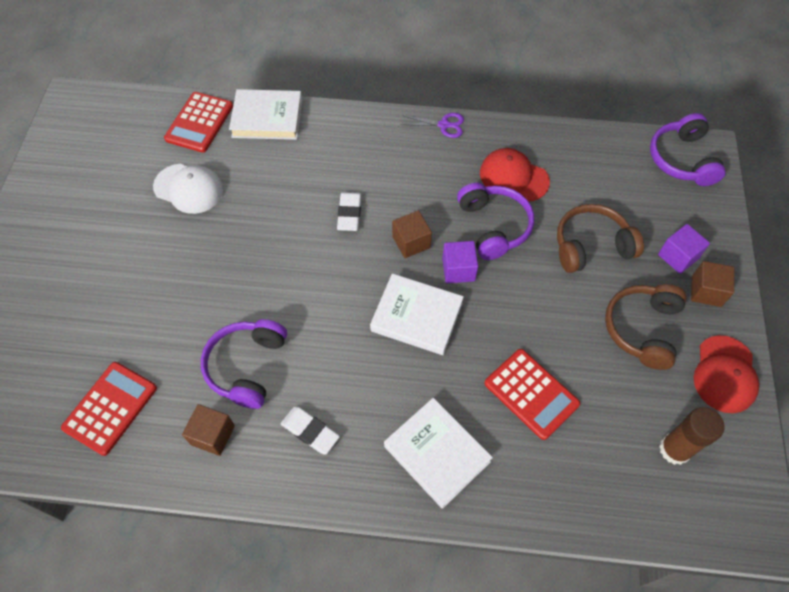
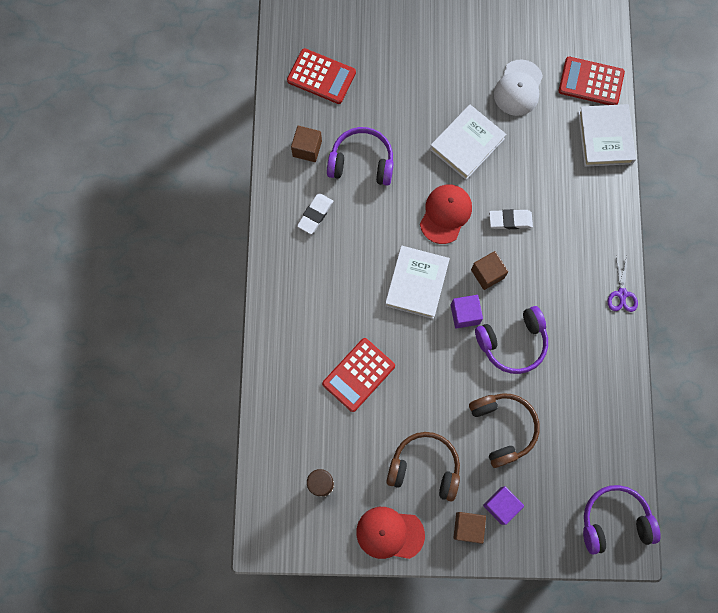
camera: 85 degrees right, 15 degrees up
(437, 454) = (305, 305): white book -> white book (467, 144)
(513, 177) = (569, 359): red cap -> red cap (445, 214)

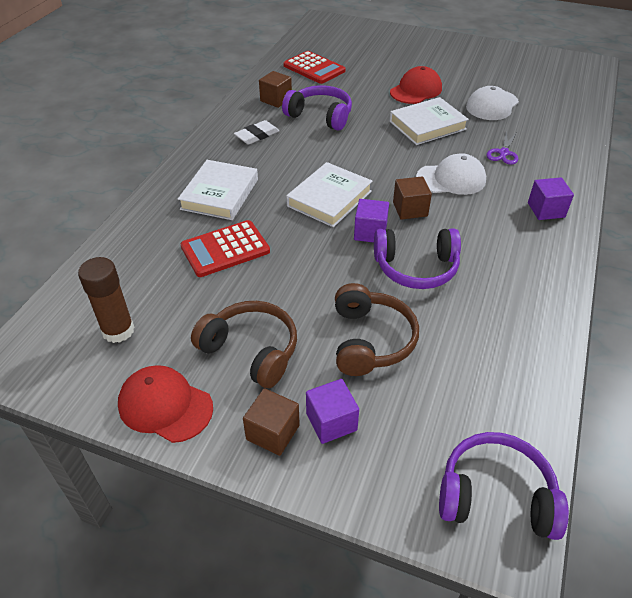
camera: 20 degrees right, 30 degrees down
(445, 214) = (384, 161): red cap -> red cap (416, 90)
(510, 220) = (451, 179): white eraser -> white cap
(591, 82) = (567, 115): red calculator -> none
(596, 236) = (546, 210): none -> purple cube
(605, 137) = (573, 148): white book -> white book (220, 194)
(622, 294) = (566, 260): purple scissors -> purple scissors (503, 153)

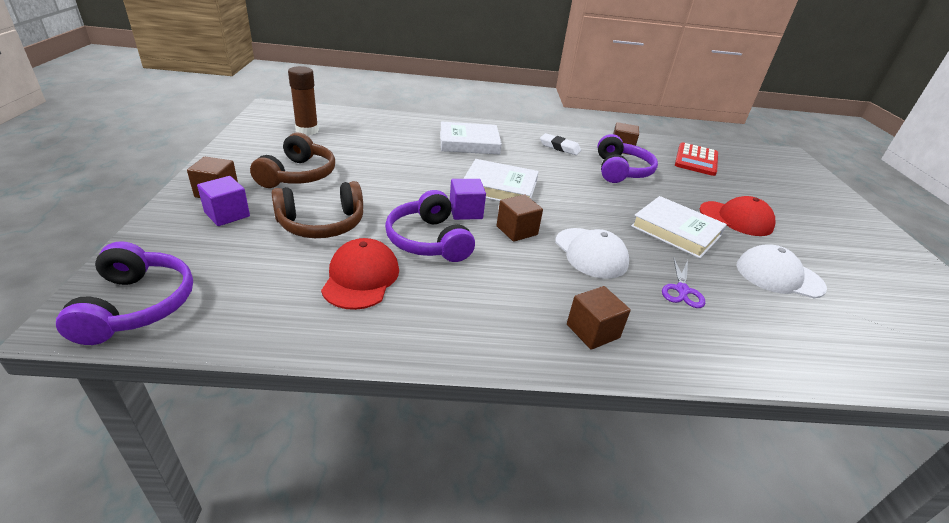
camera: 65 degrees right, 10 degrees down
(165, 406) = (241, 153): red cap -> red cap (361, 278)
(225, 249) = (405, 152): red calculator -> none
(503, 153) = (682, 290): purple scissors -> purple scissors turned 75 degrees counterclockwise
(546, 210) = (592, 331): purple cube -> brown cube

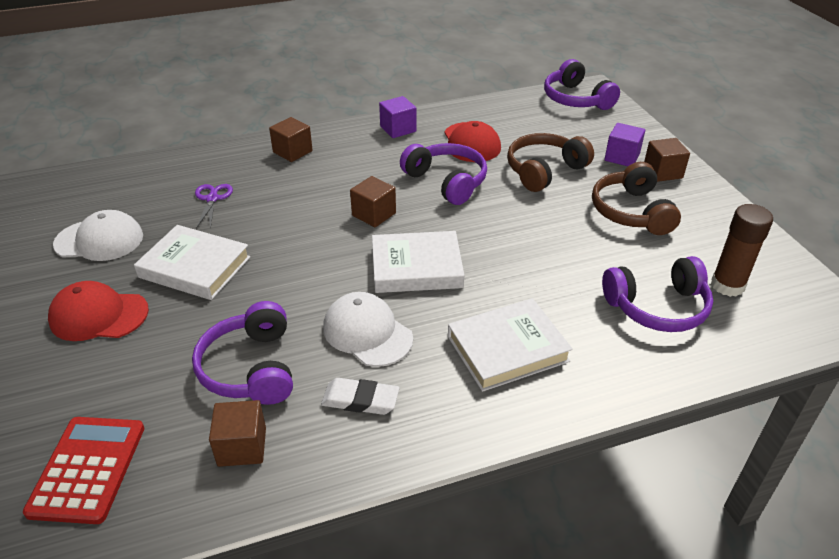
camera: 165 degrees right, 5 degrees up
(364, 134) = (657, 307): none -> purple headphones
(465, 211) = (434, 220): purple cube -> purple cube (398, 129)
(590, 253) = (296, 211): white cap -> white cap (367, 333)

